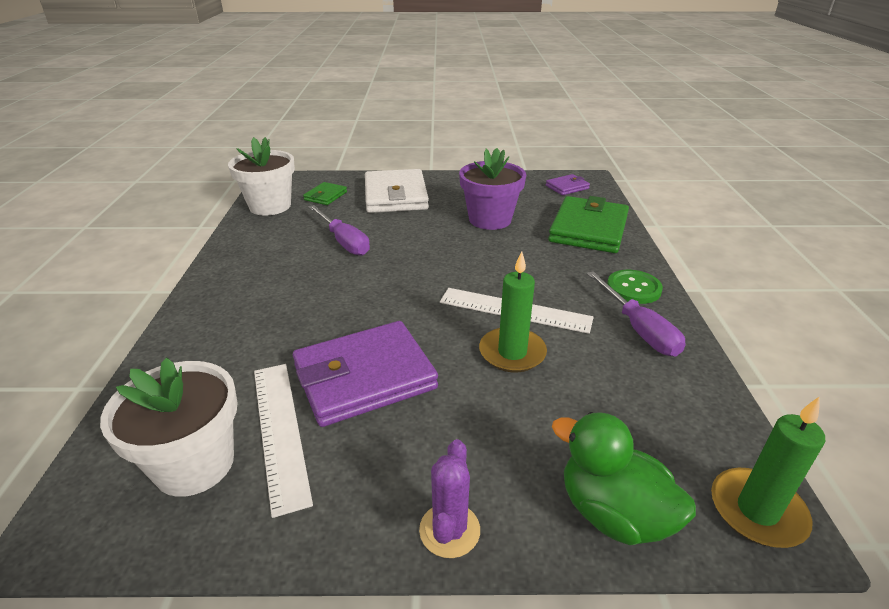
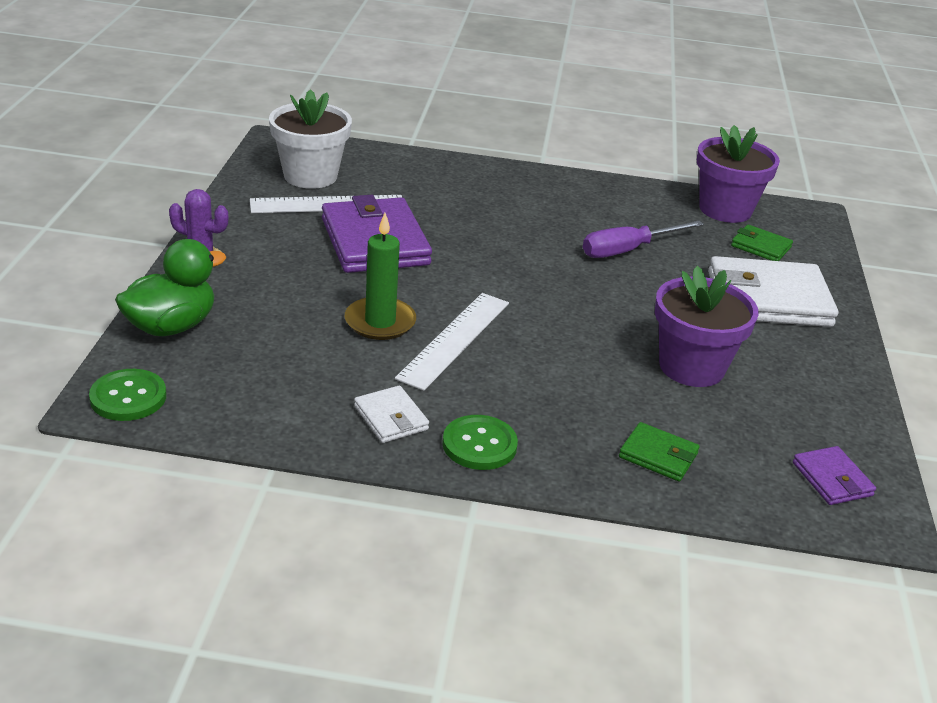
camera: 95 degrees right, 0 degrees up
(270, 206) = (725, 209): white flower pot -> purple flower pot
(588, 229) = (658, 455): green wallet -> green wallet, size x0.48
(638, 329) = (391, 418): purple screwdriver -> white wallet
(757, 510) = (128, 397): green candle -> green button

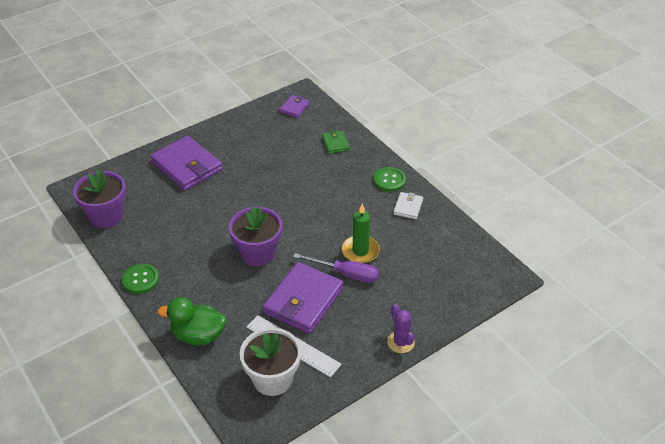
camera: 130 degrees left, 10 degrees up
(128, 397) = (499, 274): green button -> green button (140, 279)
(171, 326) = (452, 303): green duck -> green duck (198, 335)
(454, 339) = (341, 224): white ruler -> none
(628, 250) = (196, 222): purple screwdriver -> purple screwdriver (346, 274)
(691, 367) = (270, 161): purple flower pot -> purple flower pot (258, 253)
(760, 247) = (136, 188): green wallet -> none
(768, 299) = (187, 166): white wallet -> purple wallet

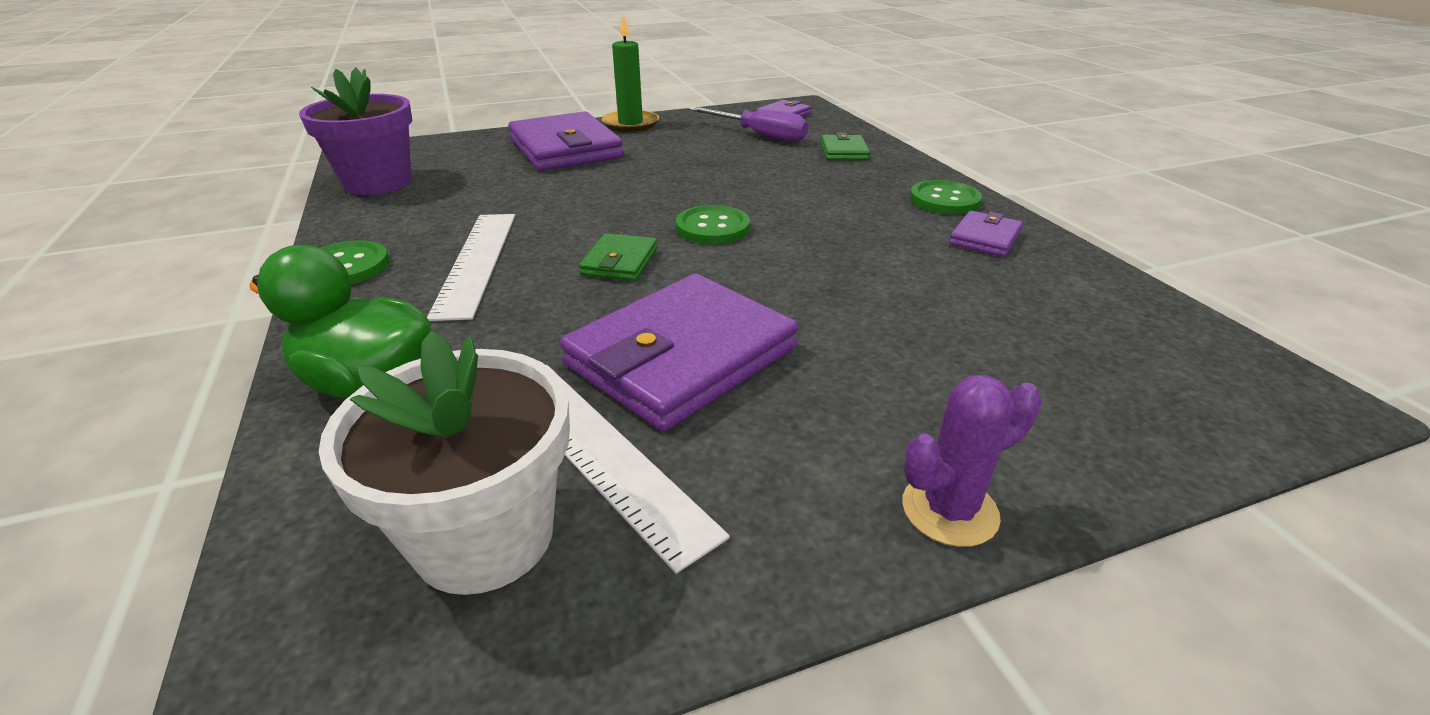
camera: 15 degrees right, 10 degrees down
(196, 265) = (477, 261): none -> white ruler
(258, 253) = (619, 262): purple flower pot -> green wallet
(289, 222) = (712, 227): none -> green button
(346, 274) = (812, 323): purple screwdriver -> purple screwdriver (759, 135)
(360, 251) = (859, 289): green candle -> green candle (630, 124)
(400, 342) = (949, 510): purple cactus -> purple cactus turned 75 degrees clockwise
(408, 207) = (985, 238): white wallet -> purple wallet

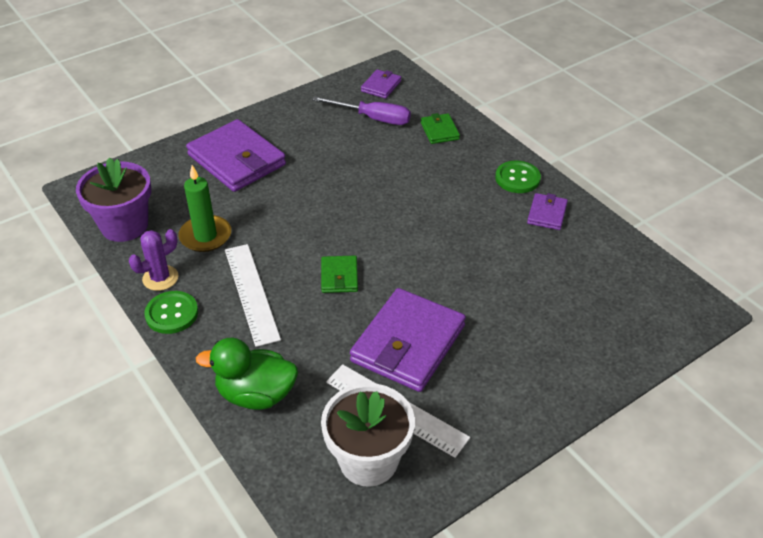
camera: 15 degrees left, 10 degrees up
(630, 124) = (268, 117): green candle -> green candle (205, 236)
(712, 227) = (381, 233): green button -> none
(949, 510) = (555, 405): purple cactus -> purple cactus (160, 278)

